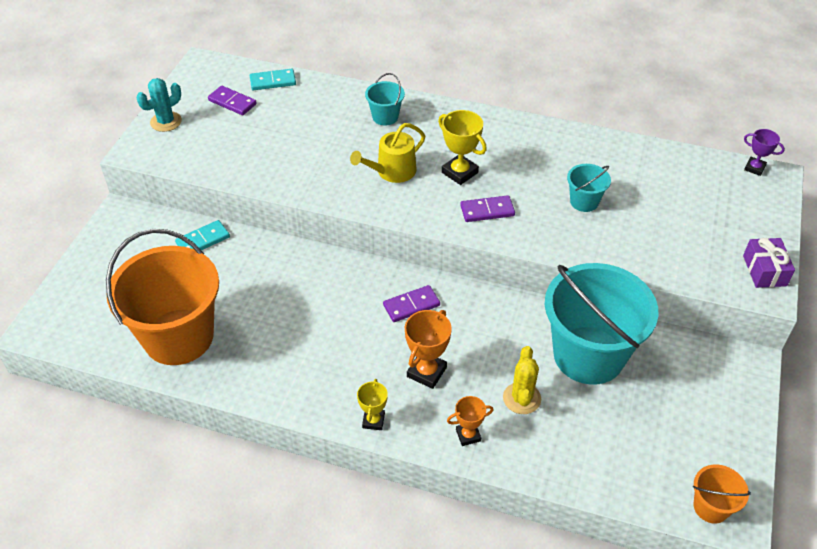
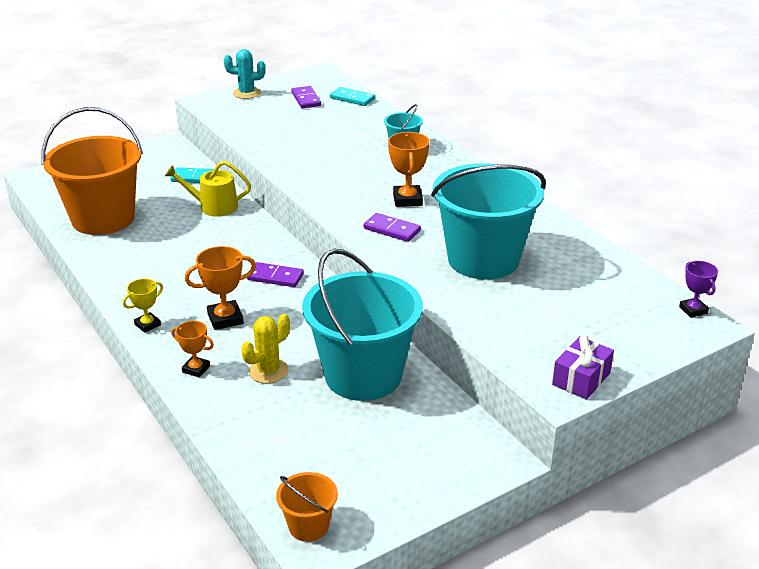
camera: 40 degrees right, 15 degrees down
(392, 172) = (356, 178): yellow watering can -> yellow watering can (213, 207)
(460, 172) = (407, 200): yellow trophy -> orange trophy
(584, 201) = (483, 259): turquoise bucket -> turquoise bucket, size x2.29

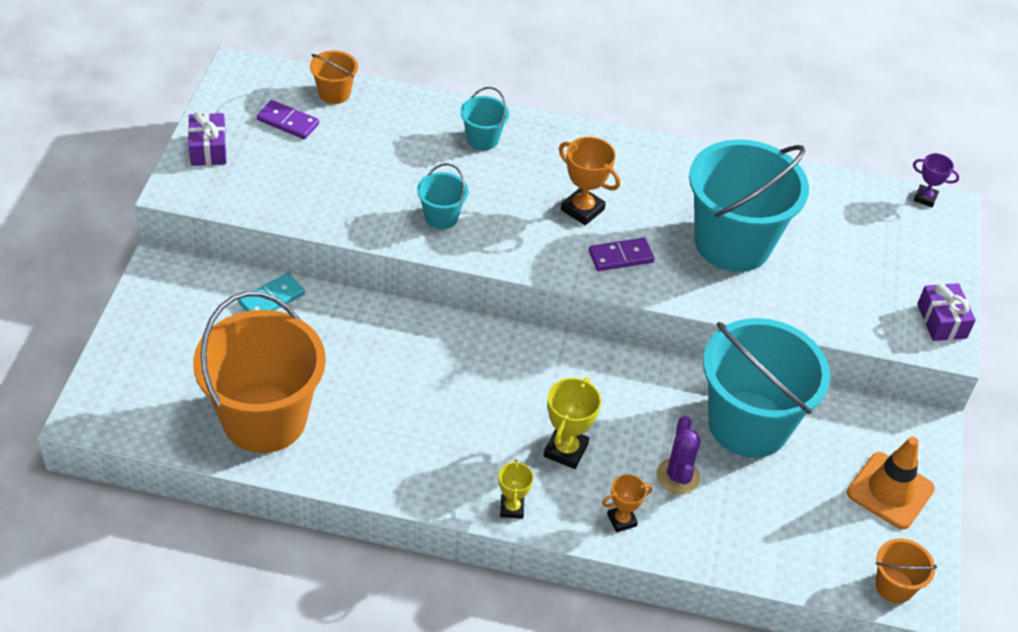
camera: 50 degrees left, 15 degrees up
(213, 207) = (352, 325): yellow watering can -> none
(225, 319) = (565, 450): orange trophy -> yellow trophy
(247, 93) = (208, 149): turquoise cactus -> purple gift
(268, 371) = (677, 476): yellow cactus -> purple cactus
(275, 277) = (537, 372): purple domino -> none
(315, 166) = (441, 217): none -> turquoise bucket
(352, 98) = (334, 93): turquoise domino -> orange bucket
(403, 473) = (890, 491): none -> orange traffic cone

